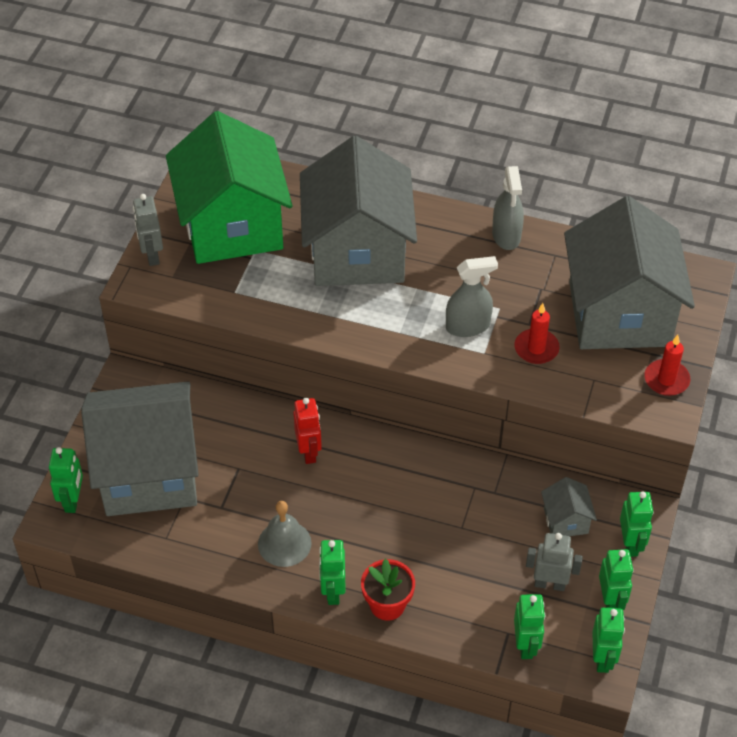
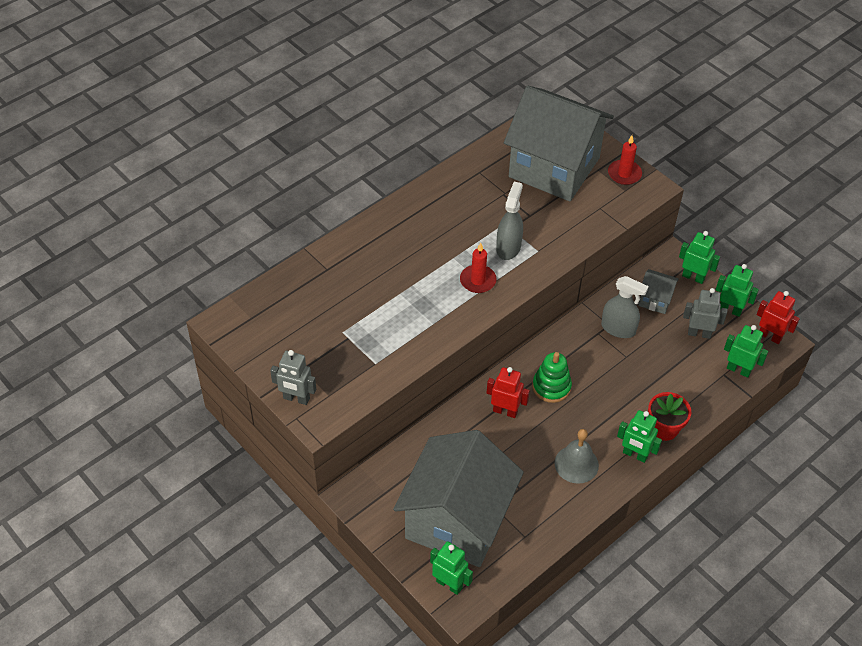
camera: 60 degrees left, 0 degrees up
(232, 226) = (307, 334): green house -> none
(357, 252) = (393, 273): grey house -> none
(369, 477) = (551, 387): none -> green stacking toy
(506, 235) = (442, 187): grey spray bottle -> grey spray bottle (618, 329)
(536, 348) = (553, 222): red candle -> red candle (478, 280)
(549, 584) = (699, 333): grey robot -> grey robot turned 60 degrees clockwise
(602, 658) = (770, 336): green robot -> red robot

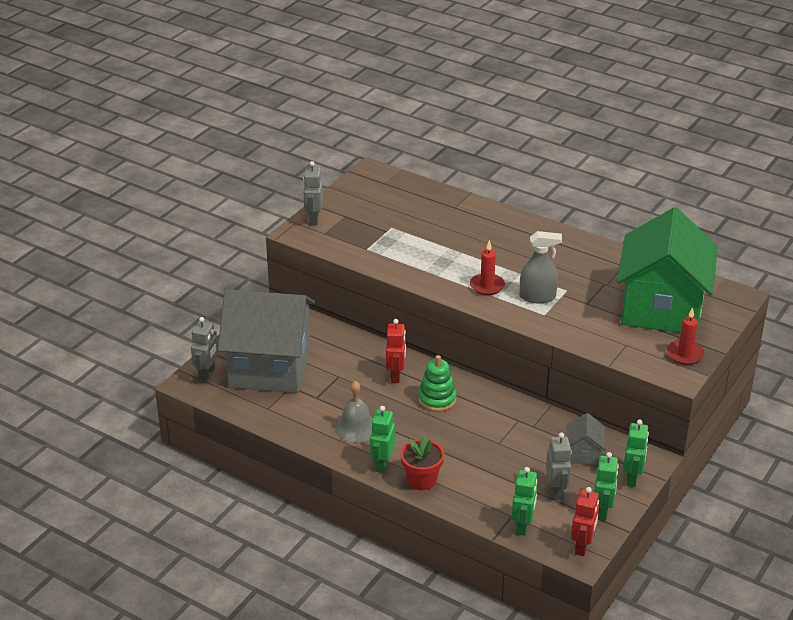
camera: 75 degrees right, 15 degrees down
(449, 584) = (207, 374): green robot -> grey robot
(554, 167) = (661, 308): grey house -> green house
(618, 329) = (531, 433): grey spray bottle -> none

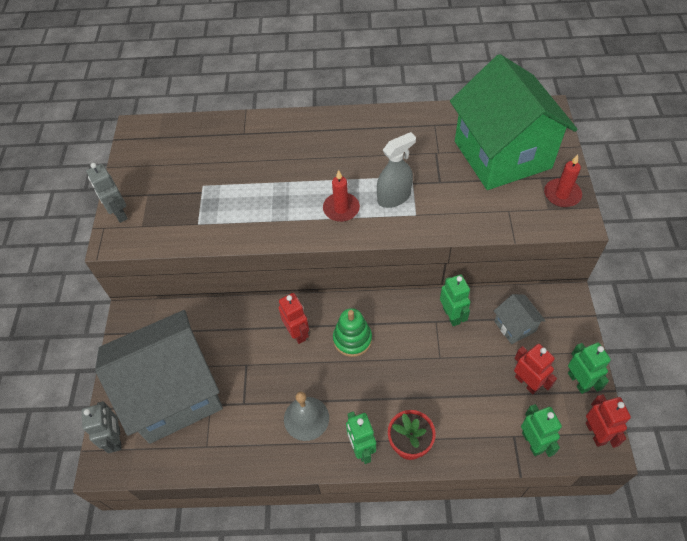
camera: 30 degrees left, 20 degrees up
(556, 491) = (527, 382): grey robot -> red robot
(632, 478) = (570, 329): green robot -> green robot (451, 315)

